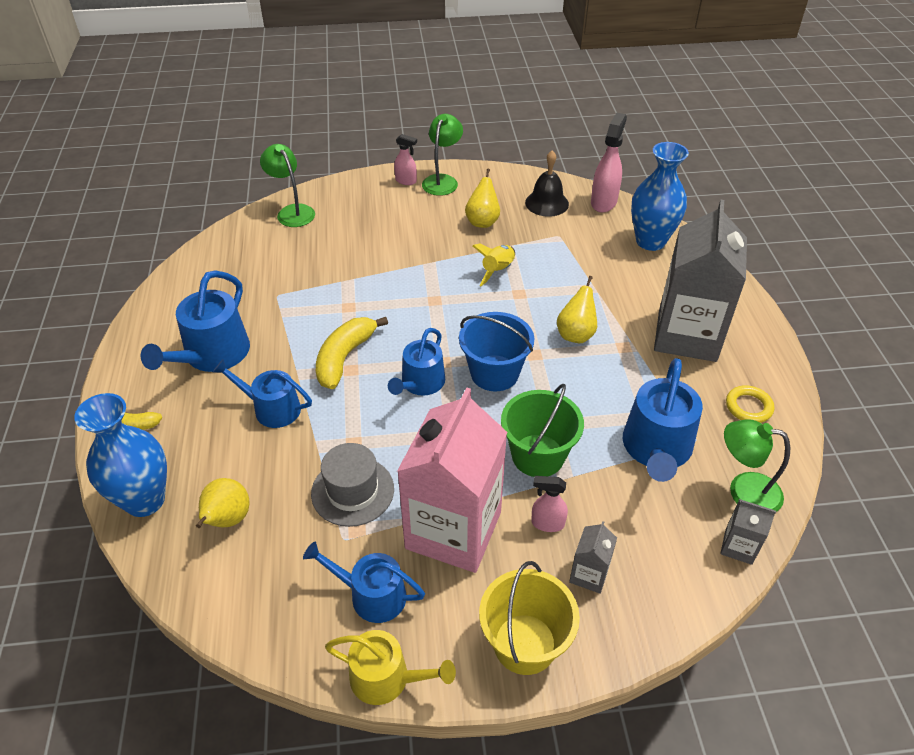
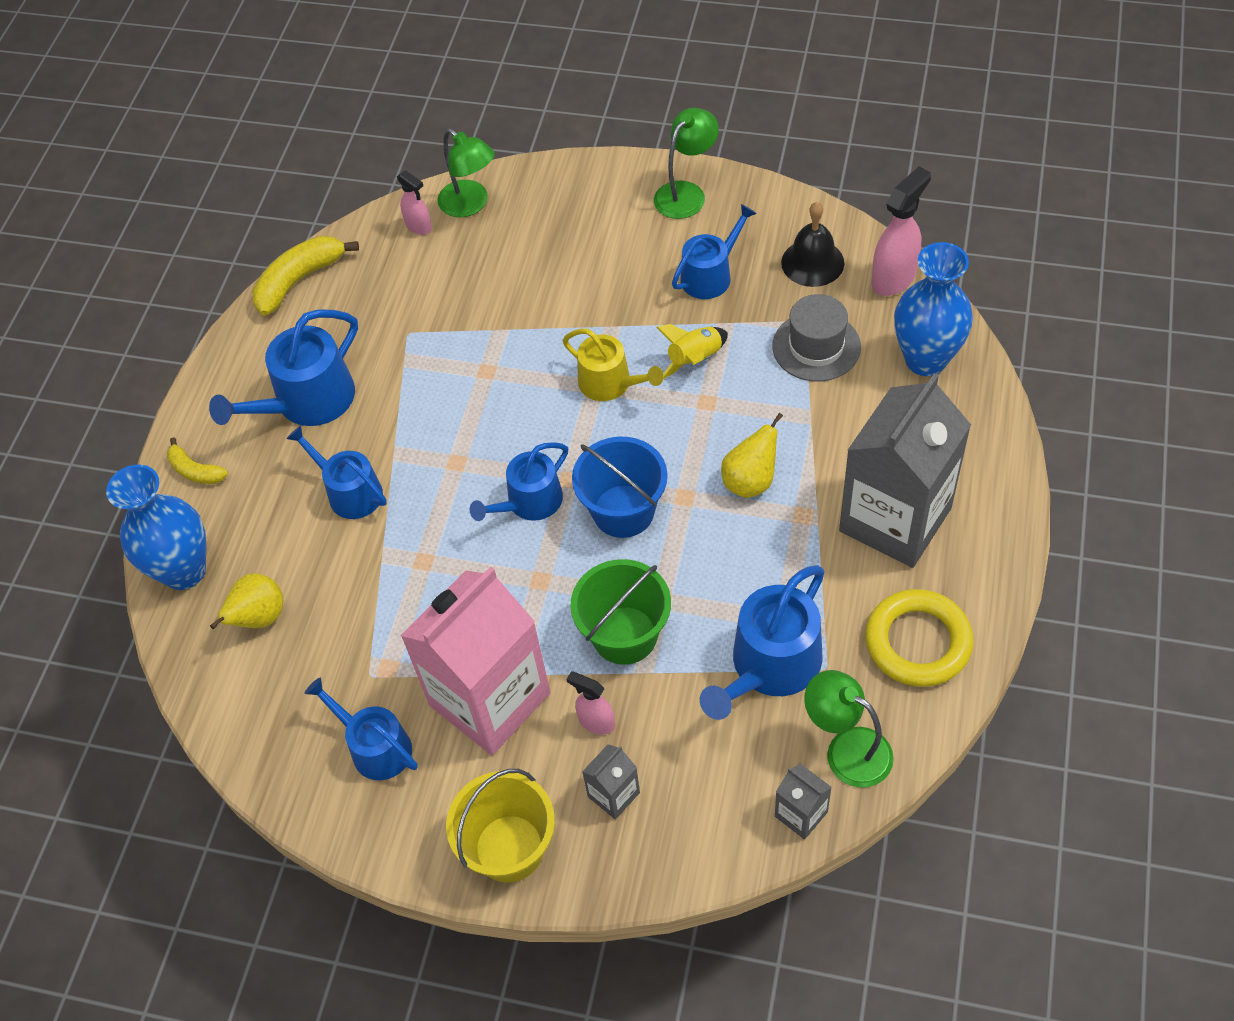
camera: 25 degrees right, 10 degrees up
(292, 211) = (470, 204): green lamp -> green lamp turned 150 degrees clockwise
(344, 358) = (455, 444): yellow banana -> yellow banana (299, 280)
(352, 491) = (400, 621): grey hat -> grey hat (816, 346)
(386, 678) = (357, 839): yellow watering can -> yellow watering can (610, 383)
(406, 181) = (637, 183): pink spray bottle -> pink spray bottle (419, 226)
(482, 222) = (710, 275): yellow pear -> blue watering can
(748, 407) = (918, 642): yellow ring -> yellow ring, size x1.72

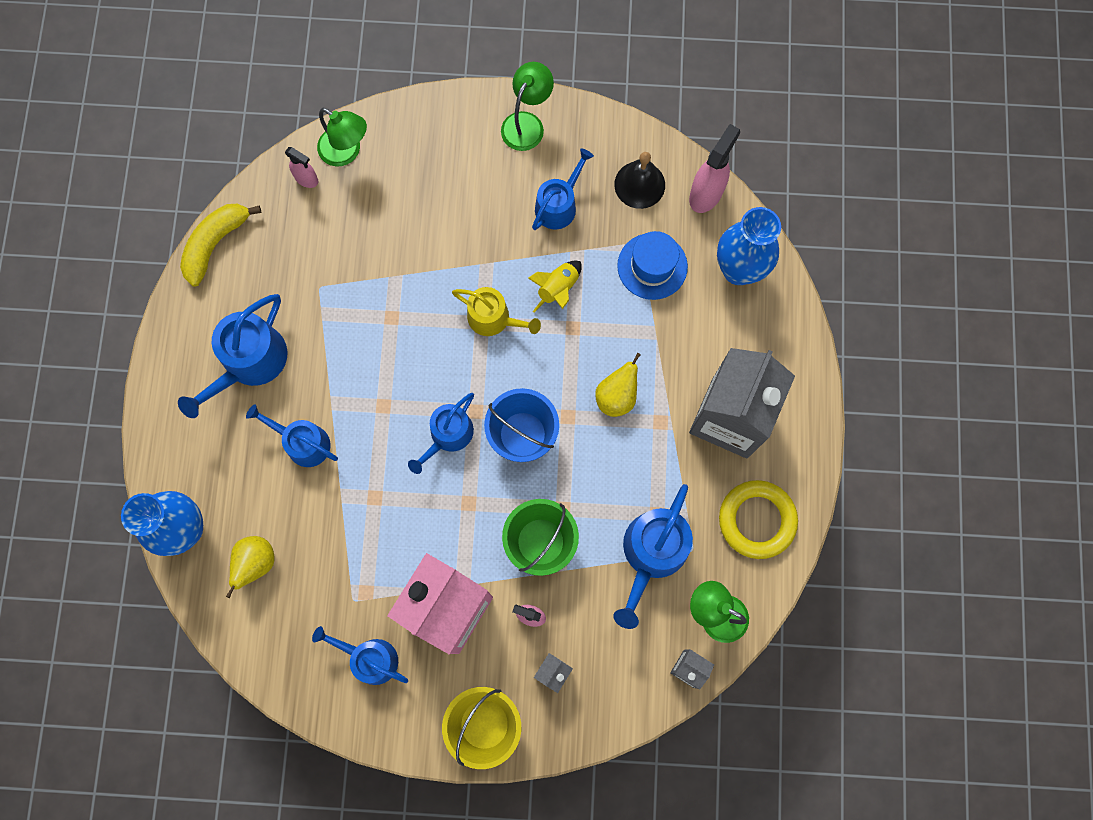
camera: 15 degrees left, 20 degrees up
(195, 471) = (172, 438): yellow banana -> none
(816, 346) = (652, 266): grey hat -> blue hat

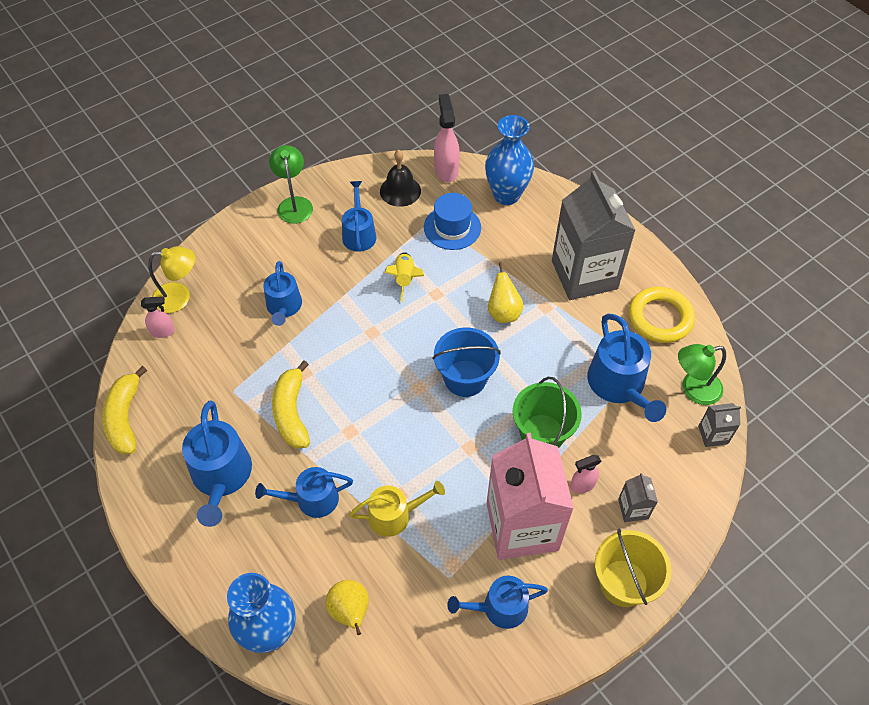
camera: 40 degrees left, 20 degrees down
(346, 152) = (179, 297): green lamp -> yellow lamp
(350, 348) = (291, 412): none -> yellow banana
(448, 435) = (414, 416): blue watering can -> blue watering can (284, 307)
(493, 318) = (378, 324): yellow watering can -> yellow watering can (394, 515)

